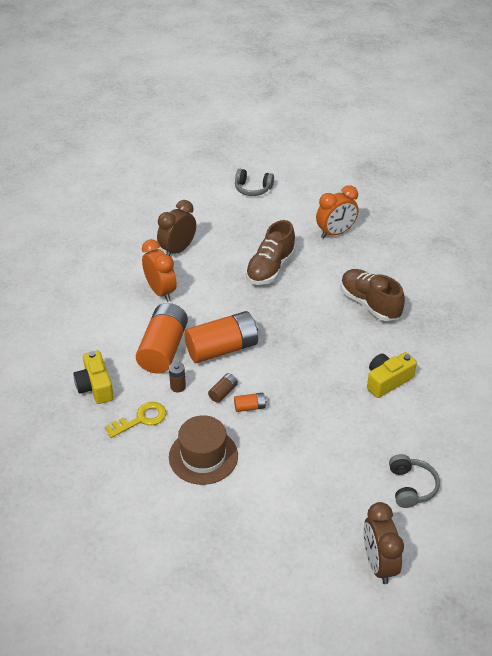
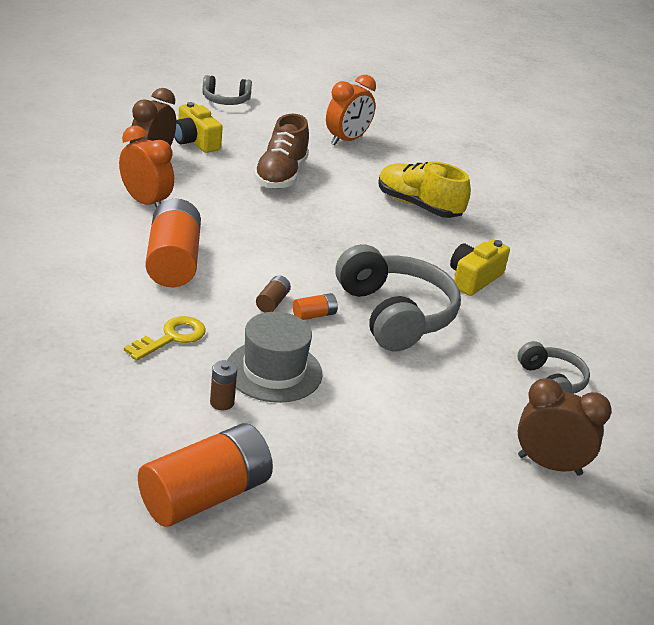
camera: 20 degrees left, 10 degrees down
(95, 386) = (92, 306): yellow camera -> yellow camera (195, 141)
(178, 386) = (209, 299): brown battery -> brown battery (222, 402)
(203, 456) = (274, 371): brown hat -> grey hat
(222, 349) = (252, 257): orange battery -> orange battery (205, 496)
(311, 411) = (394, 315): none -> grey headphones
(369, 304) = (418, 206): brown shoe -> yellow shoe
(378, 563) = (549, 465): brown clock -> brown clock turned 135 degrees clockwise

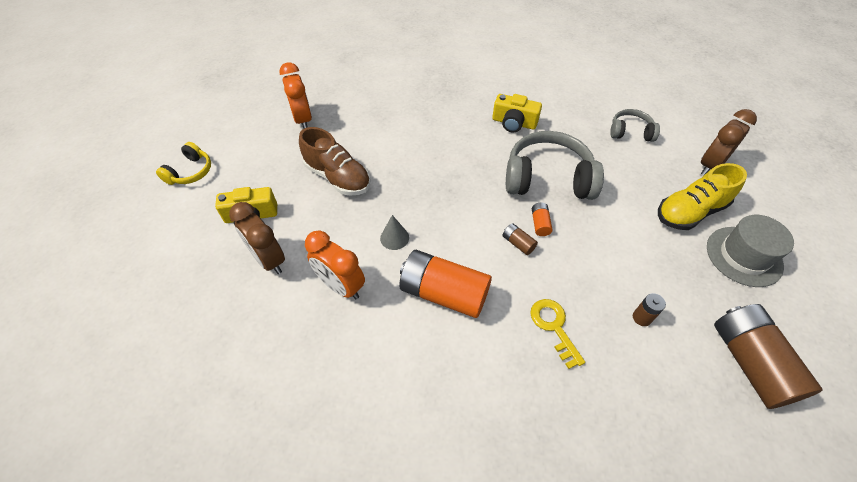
camera: 60 degrees left, 20 degrees up
(145, 202) = (341, 286): orange clock -> orange clock turned 120 degrees counterclockwise
(205, 496) = (750, 362): orange battery -> brown battery
(224, 222) = (394, 238): none -> grey cone
(226, 100) = (190, 172): grey headphones -> yellow headphones
(274, 371) = (606, 272): grey hat -> grey hat (744, 256)
(418, 206) = (414, 115): yellow shoe -> yellow shoe (690, 212)
(474, 279) = (514, 123): yellow camera -> yellow camera turned 45 degrees counterclockwise

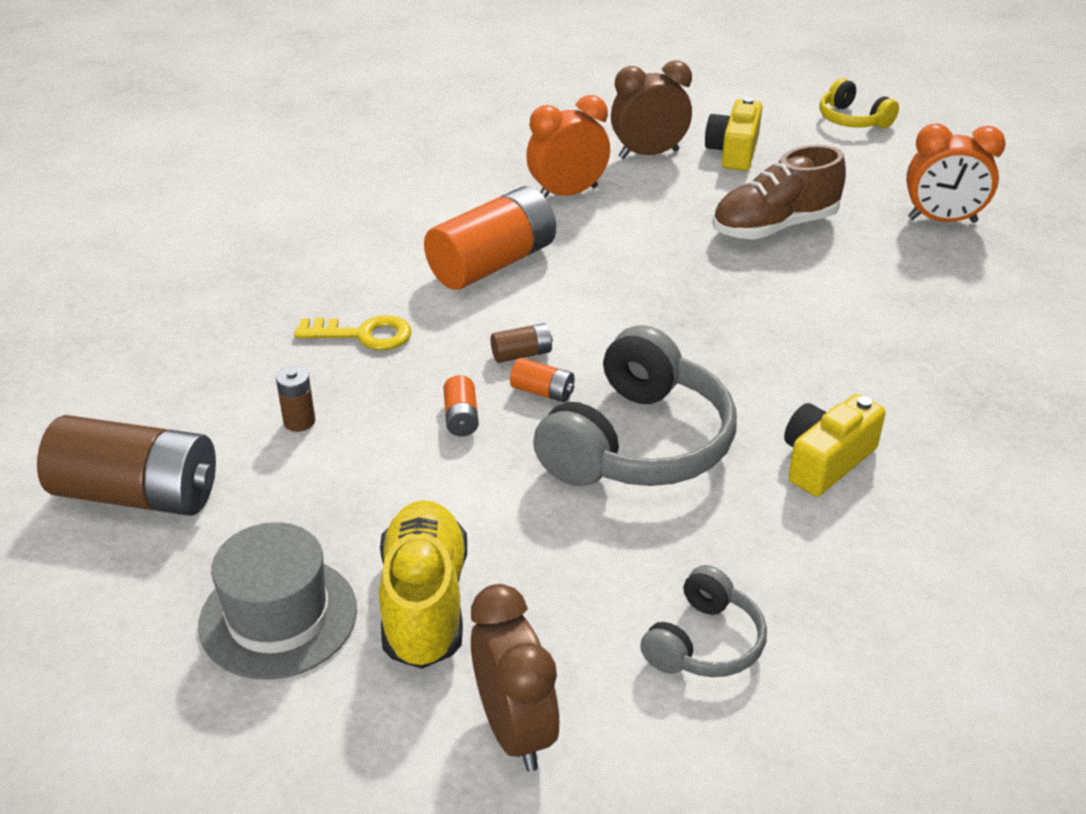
camera: 115 degrees right, 15 degrees down
(394, 238) = (617, 248): grey cone -> none
(582, 248) = (461, 418): none -> orange battery

